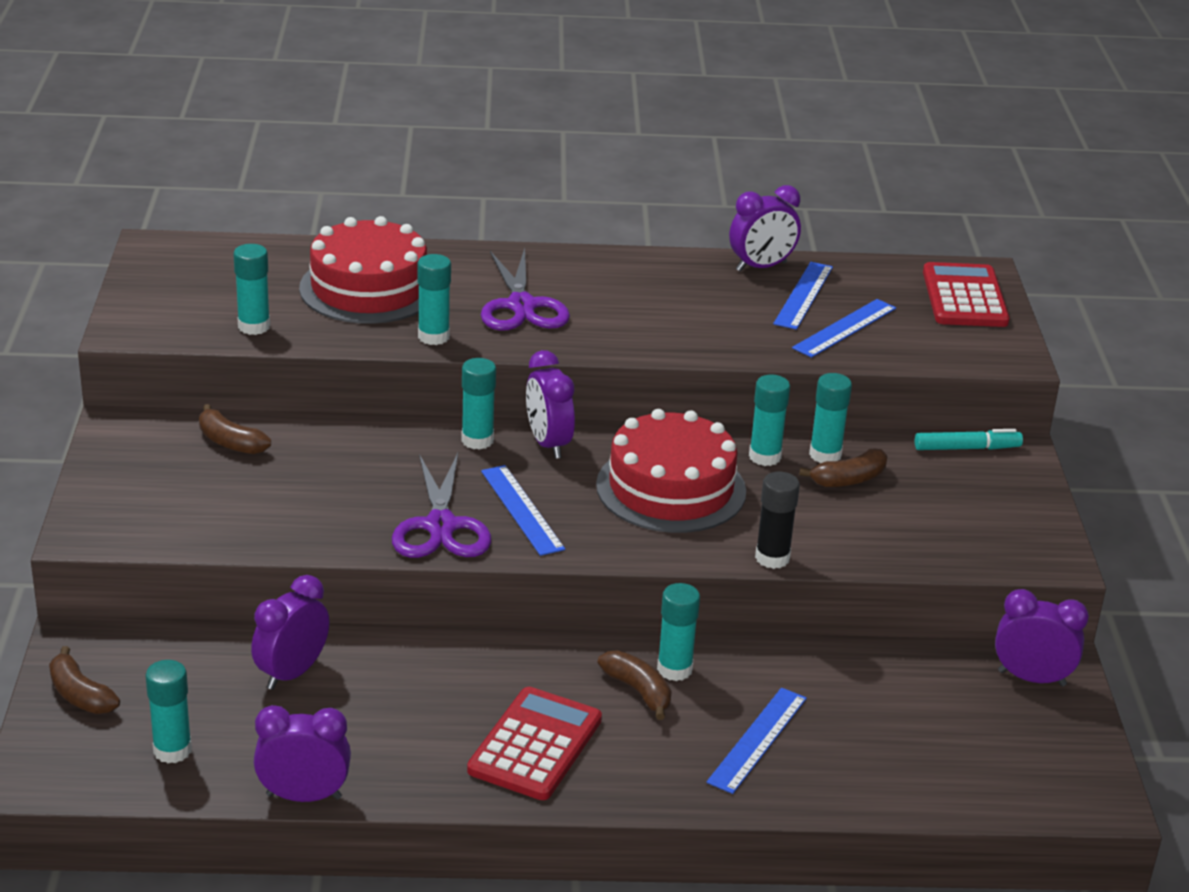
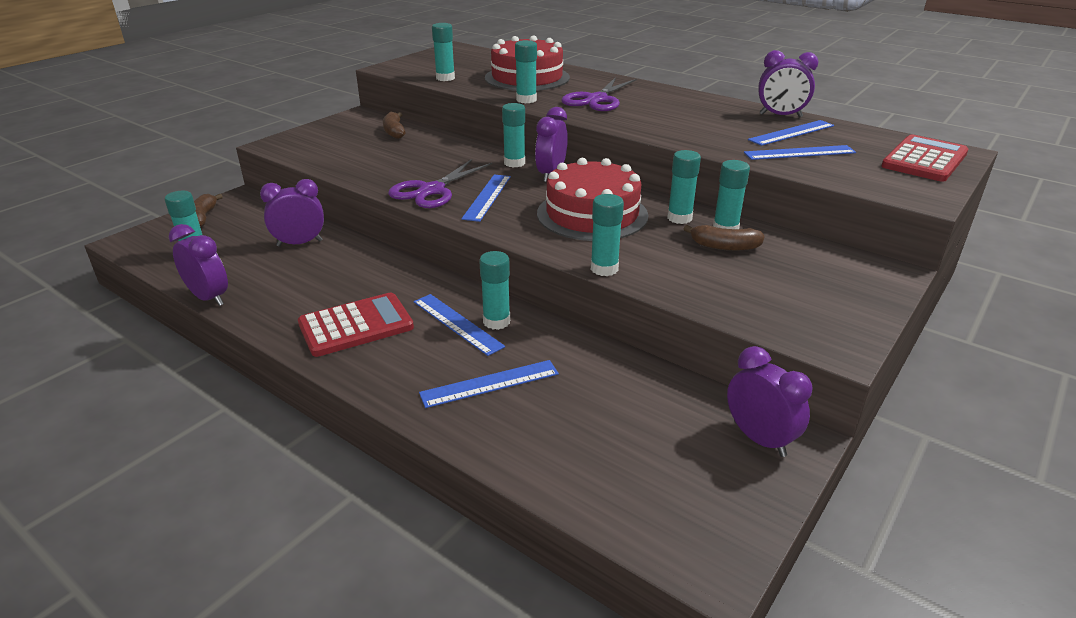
camera: 40 degrees right, 0 degrees up
(638, 691) = (457, 324): brown banana -> blue ruler
(772, 558) = (604, 269): black glue stick -> turquoise glue stick
(967, 448) = (847, 258): turquoise marker -> none

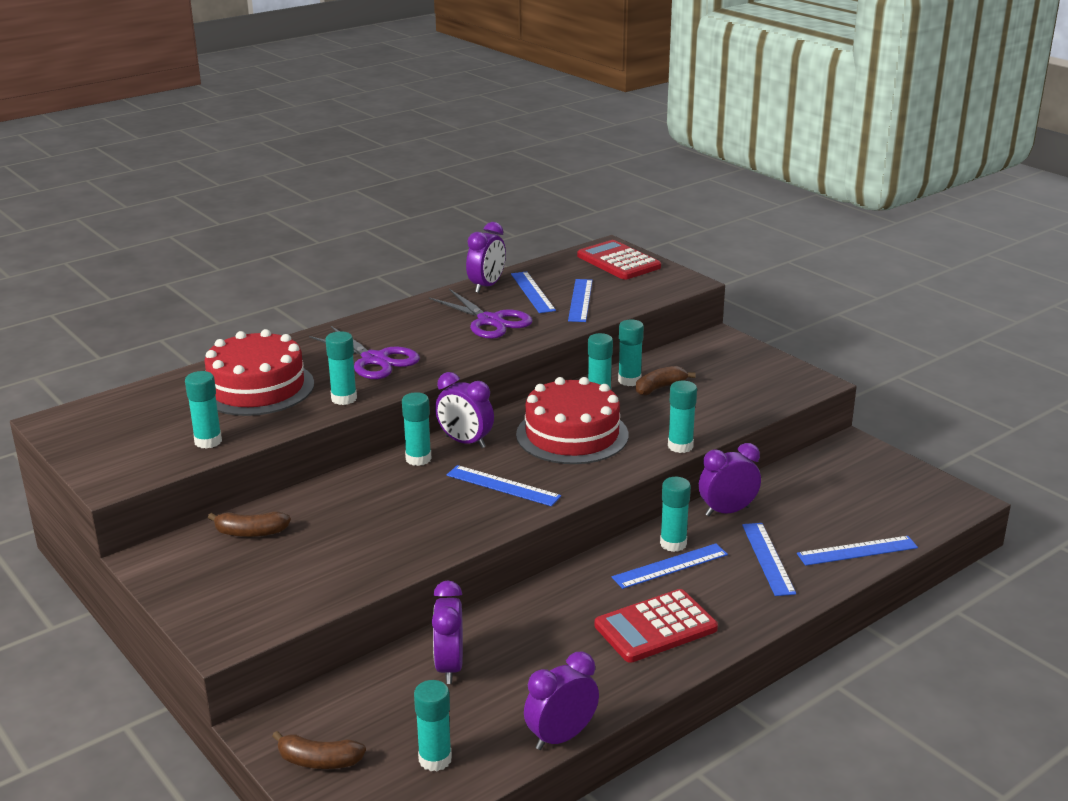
camera: 75 degrees left, 5 degrees down
(356, 325) = (655, 627): red calculator -> red calculator turned 105 degrees counterclockwise
(432, 190) = (467, 518): purple scissors -> purple scissors (490, 321)
(529, 453) = (857, 550): none -> blue ruler
(724, 246) = (660, 388): brown banana -> brown banana turned 150 degrees counterclockwise
(759, 439) = (851, 457): purple clock -> purple clock (727, 511)

